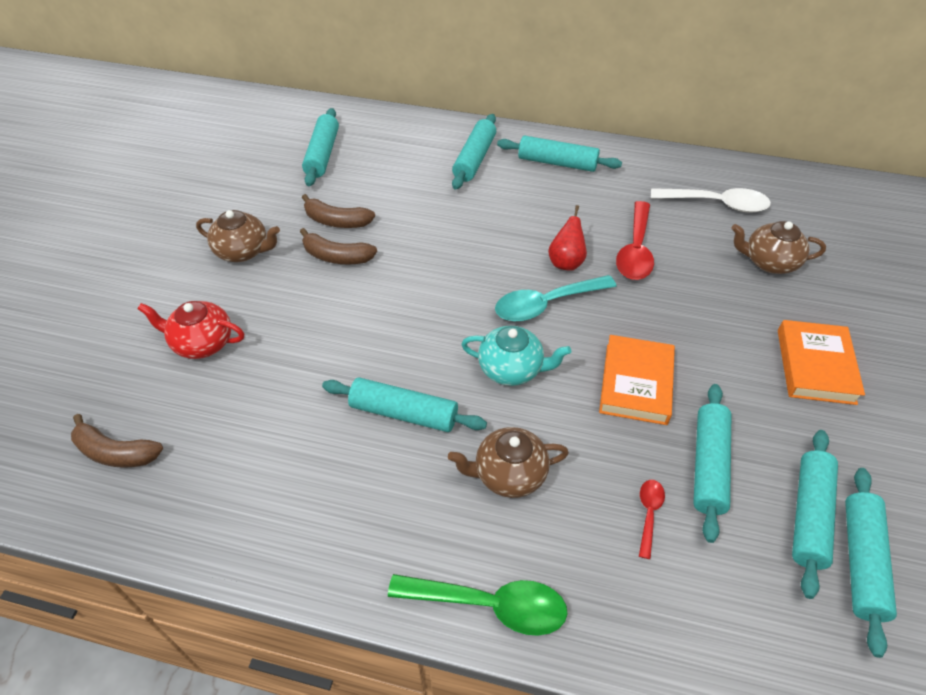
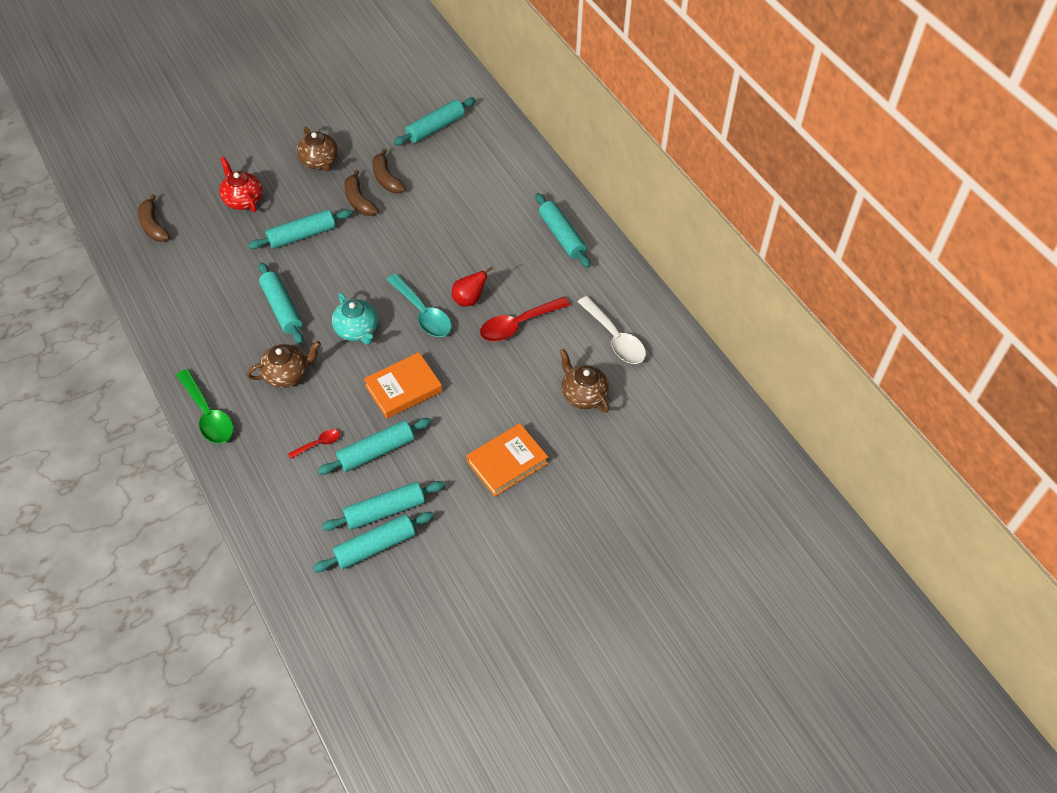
camera: 45 degrees right, 5 degrees up
(474, 159) = (516, 196): turquoise rolling pin -> turquoise rolling pin (302, 235)
(509, 474) = (287, 374): brown teapot -> brown teapot turned 120 degrees clockwise
(546, 304) = (423, 313): turquoise spoon -> turquoise spoon turned 150 degrees counterclockwise

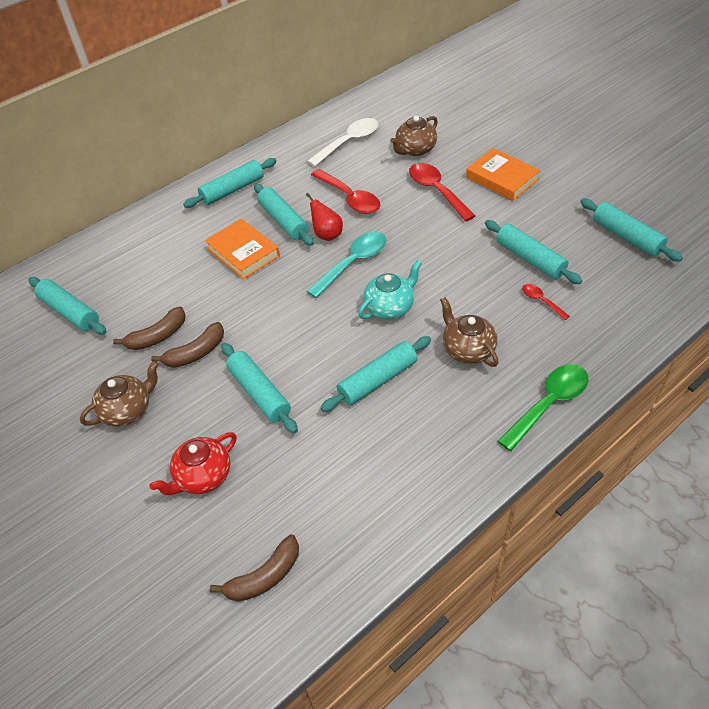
camera: 95 degrees left, 5 degrees down
(385, 510) = (588, 239): turquoise rolling pin -> turquoise rolling pin (283, 221)
(403, 389) = (451, 256): orange book -> orange book (243, 252)
(505, 399) = (436, 191): none -> red spoon

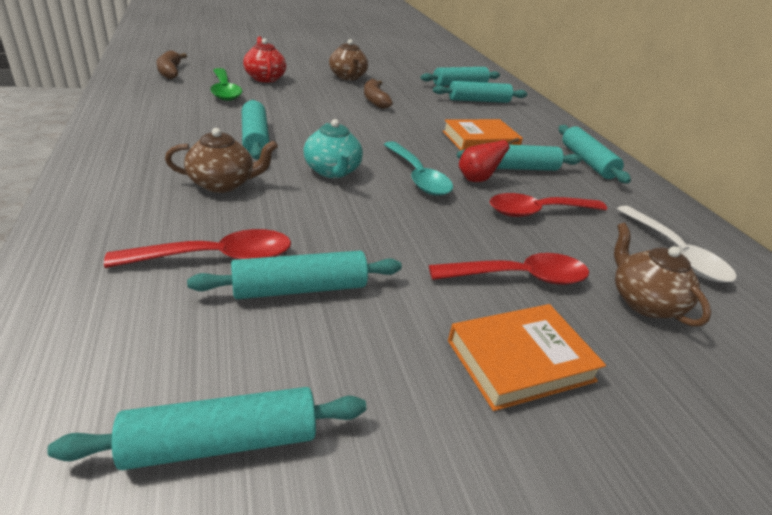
camera: 105 degrees right, 15 degrees down
(158, 336) = (406, 96): brown banana -> none
(260, 393) = (307, 104): turquoise rolling pin -> turquoise rolling pin (478, 101)
(541, 301) = (217, 257): red spoon -> red spoon, size x1.95
(548, 404) = (90, 192): green spoon -> green spoon (224, 91)

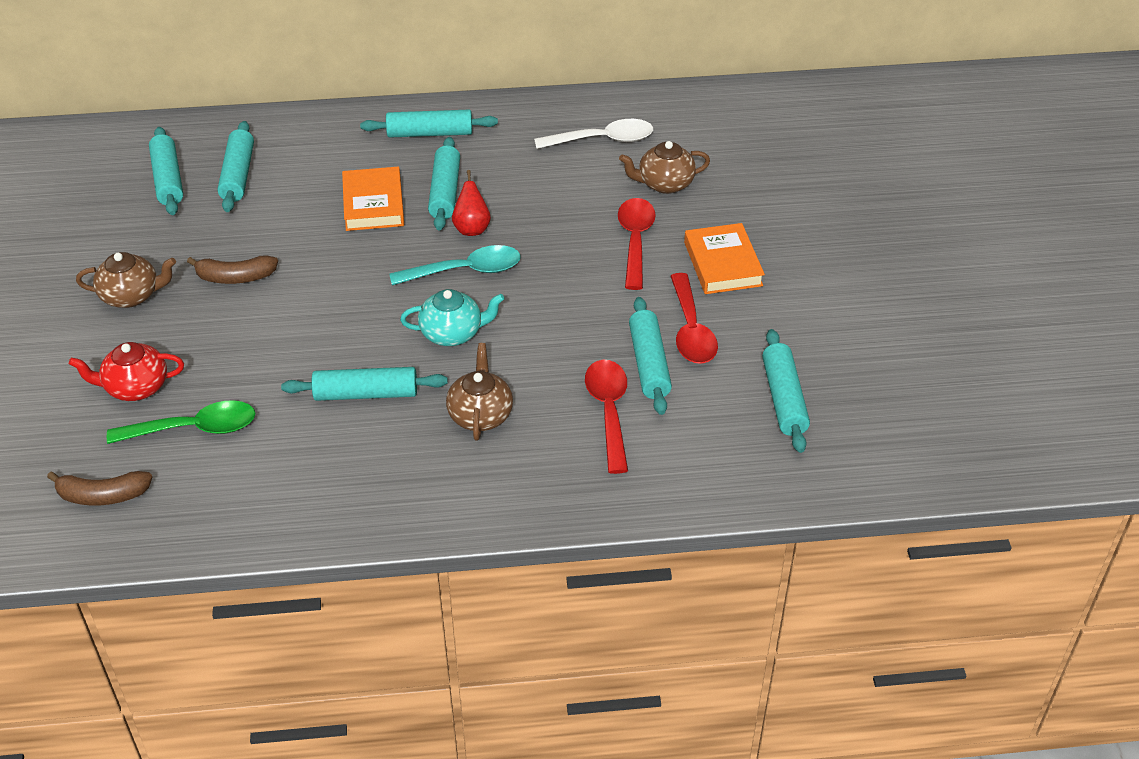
camera: 75 degrees left, 10 degrees up
(538, 212) = (536, 202): red spoon -> red spoon (691, 330)

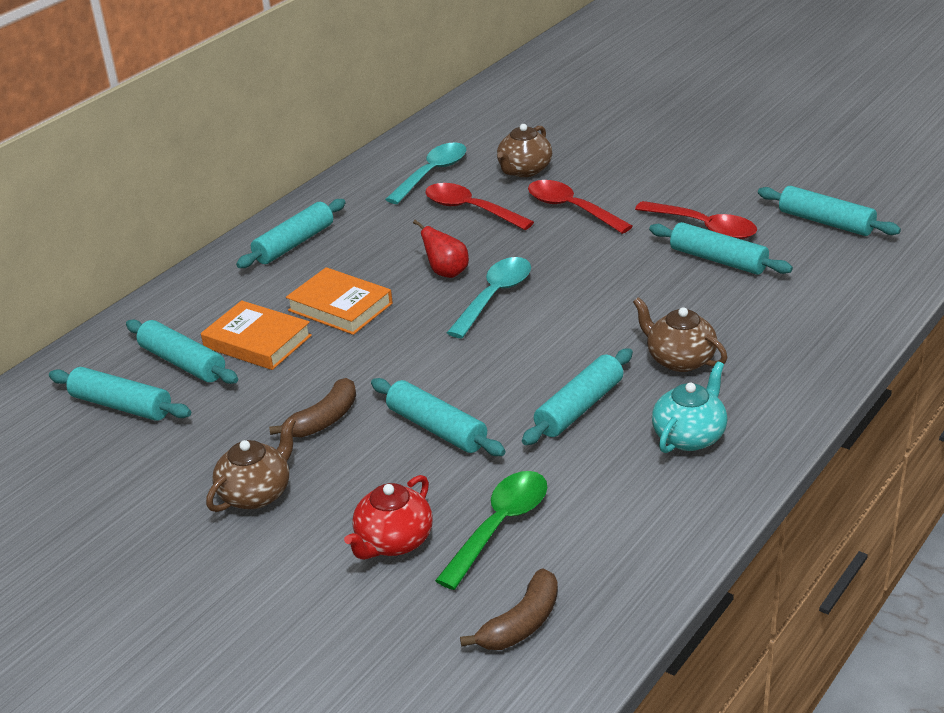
camera: 45 degrees left, 10 degrees down
(445, 192) = (381, 267): turquoise rolling pin -> turquoise rolling pin (436, 428)
(452, 333) = (562, 333): turquoise teapot -> turquoise teapot (689, 436)
(603, 140) = (432, 173): white spoon -> turquoise spoon
(608, 411) = (749, 299): red spoon -> red spoon (470, 209)
(722, 264) = (649, 185): orange book -> orange book (257, 341)

